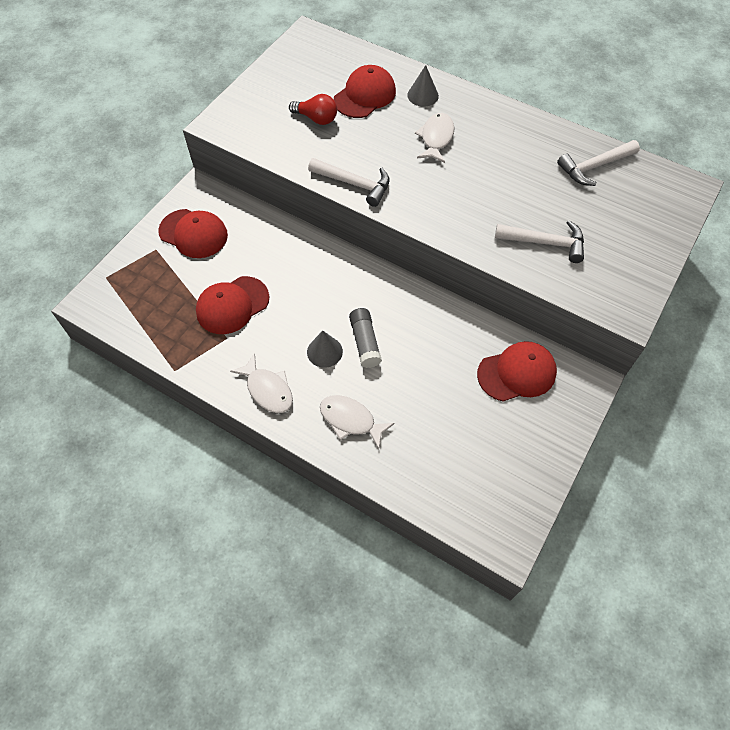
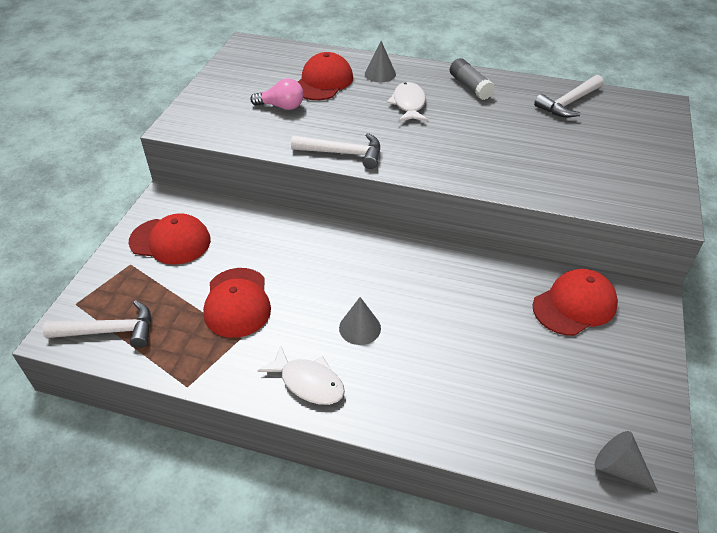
camera: 15 degrees left, 15 degrees down
(232, 305) = (237, 302): red cap -> red cap turned 45 degrees counterclockwise
(316, 119) = (281, 106): red light bulb -> pink light bulb
(350, 420) = (417, 393): white fish -> none
(365, 342) = (401, 309): grey glue stick -> grey glue stick (470, 87)
(485, 521) = (618, 468): none -> grey cone
(545, 243) = (557, 170): white hammer -> white hammer (109, 331)

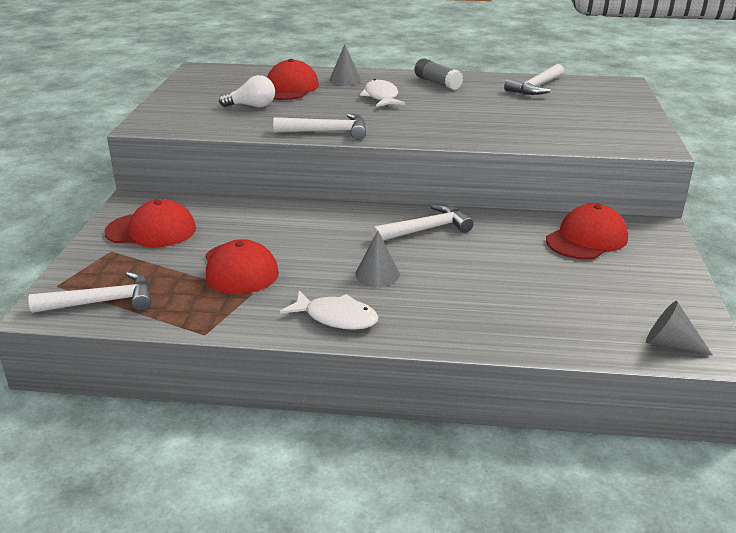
camera: 10 degrees left, 15 degrees down
(281, 106) = (252, 106): pink light bulb -> white light bulb
(420, 271) = (426, 230): none -> white hammer

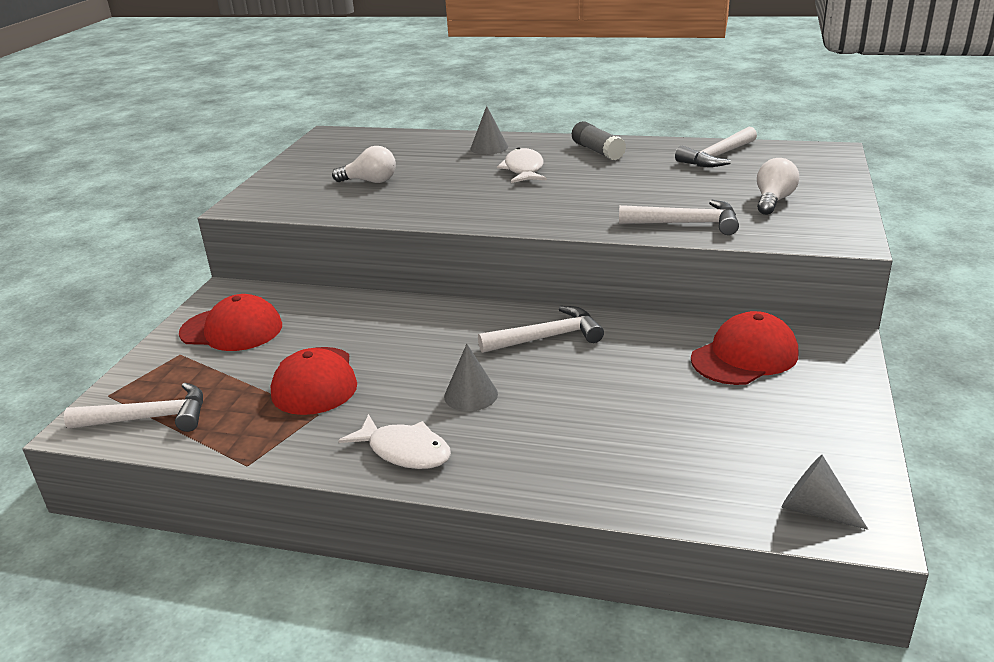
camera: 10 degrees right, 0 degrees up
(289, 88) = (420, 158): red cap -> none
(327, 132) = (444, 215): white hammer -> white hammer (686, 224)
(591, 120) = (773, 201): none -> white light bulb

